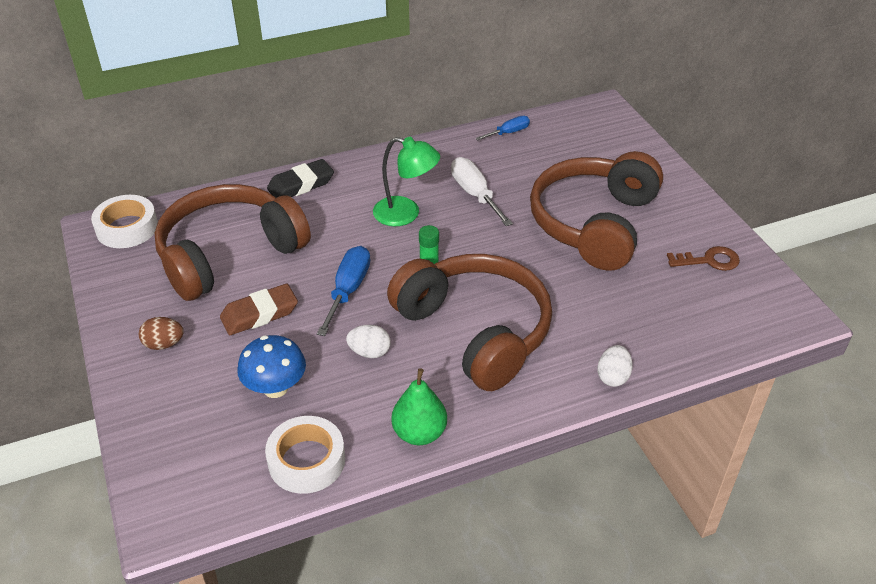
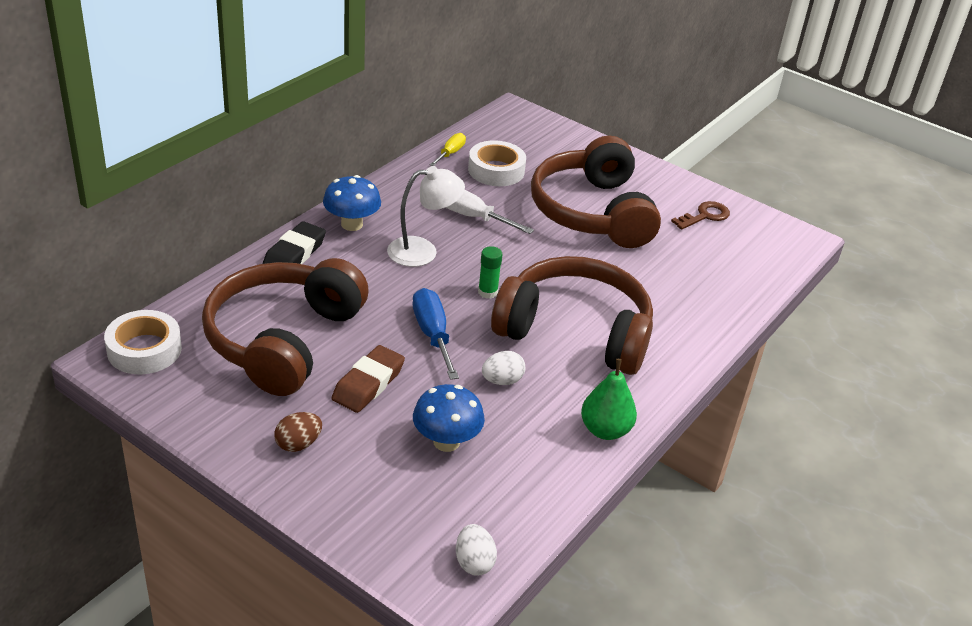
camera: 35 degrees left, 5 degrees down
(306, 460) = (532, 490): white tape -> white tape (496, 170)
(368, 173) = (352, 224): none -> blue mushroom
(406, 214) = (423, 251): green lamp -> white lamp
(508, 133) = (450, 153): blue screwdriver -> yellow screwdriver
(613, 376) = (712, 330): white egg -> white egg (474, 562)

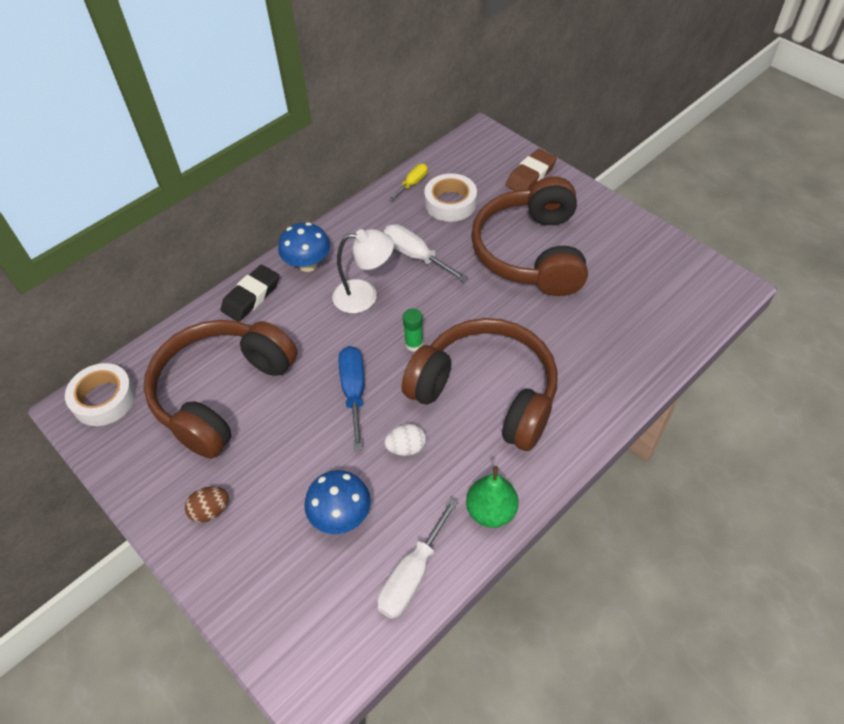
camera: 15 degrees right, 15 degrees up
(368, 384) = (285, 445): brown eraser -> brown eraser (530, 176)
(474, 562) = (337, 658): white egg -> none
(536, 487) = (412, 575): none -> white screwdriver
(705, 216) = (640, 258): brown key -> none

